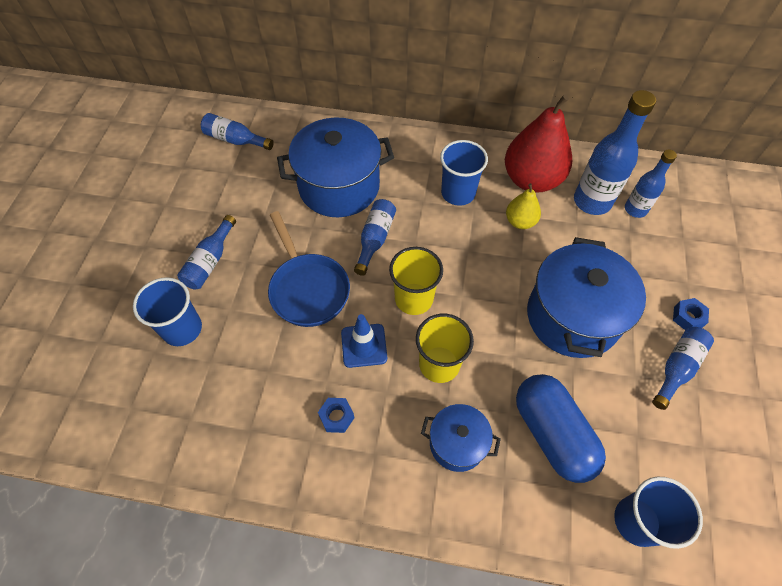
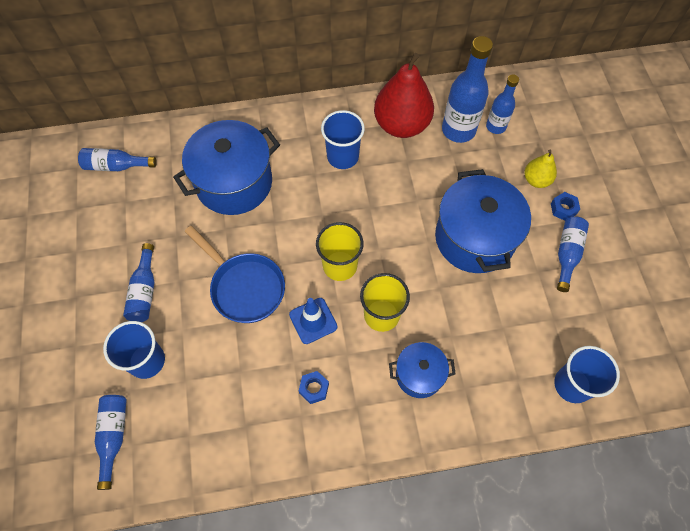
camera: 20 degrees left, 5 degrees up
(375, 239) = (286, 223): blue bottle -> blue bottle (113, 436)
(520, 221) = (405, 167): yellow pear -> yellow pear (536, 180)
(552, 433) = (489, 340): blue capsule -> none

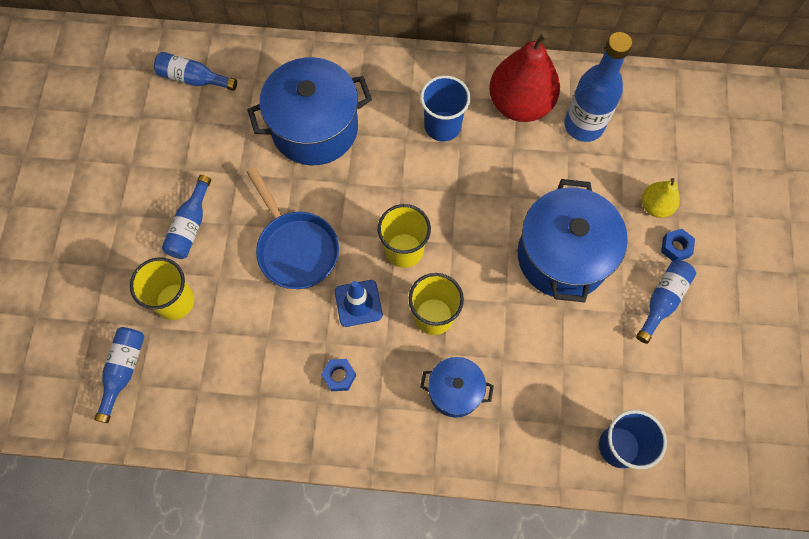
camera: 15 degrees right, 5 degrees up
(147, 361) = (175, 301): blue cup -> yellow cup
(496, 126) = (628, 131): blue bottle -> none

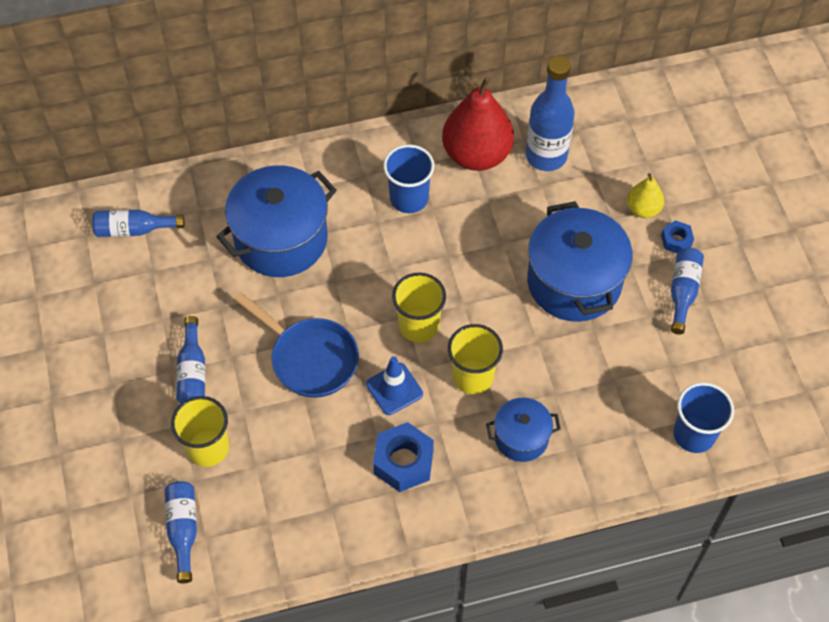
camera: 20 degrees left, 10 degrees down
(339, 376) = (403, 462): blue nut -> blue nut, size x1.83

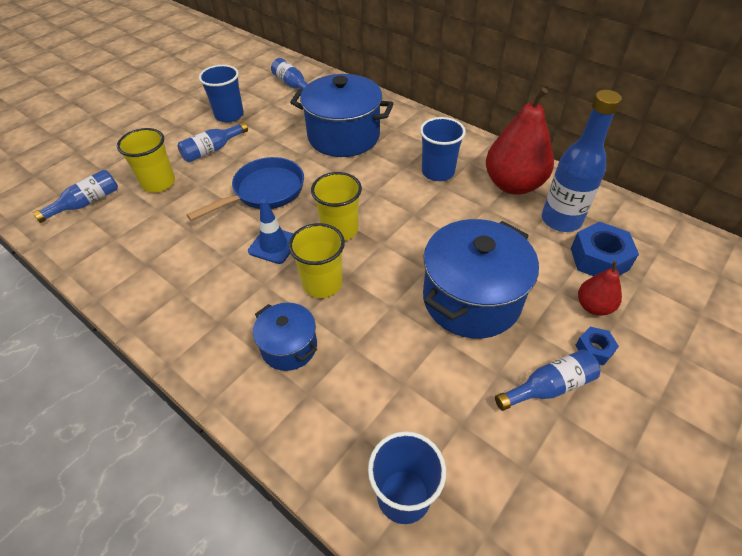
camera: 55 degrees right, 10 degrees down
(137, 324) = (229, 115): none -> blue cup
(309, 358) = (264, 192): blue pan -> blue pan turned 135 degrees counterclockwise
(403, 462) = (212, 283): blue nut -> blue nut (599, 259)
(643, 209) = (593, 306): yellow pear -> red pear

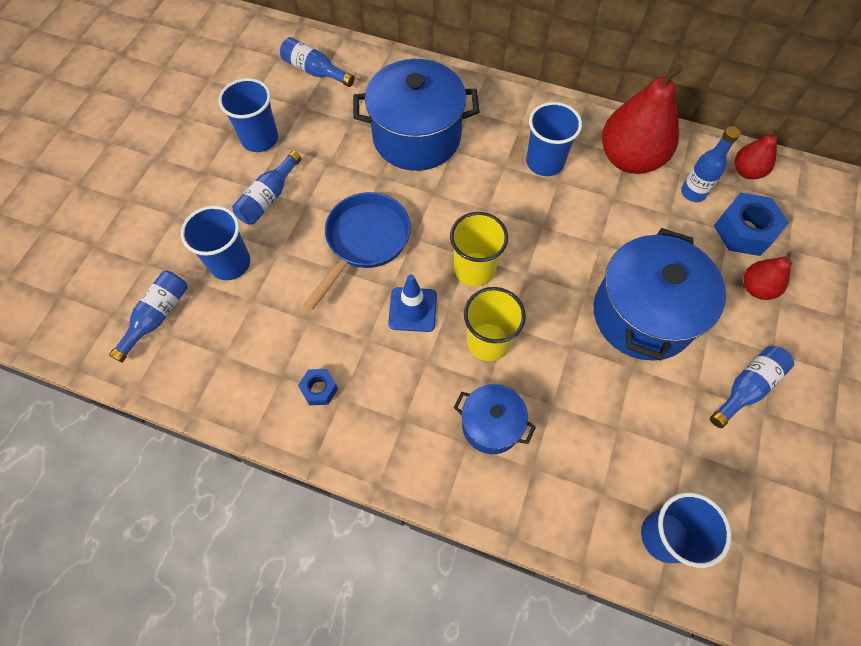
camera: 20 degrees left, 15 degrees up
(158, 183) = (230, 263): yellow cup -> blue cup
(561, 220) = (693, 192): blue bottle -> blue bottle, size x0.60
(594, 349) = (772, 335): blue nut -> blue nut (319, 389)
(620, 216) = (746, 171): none -> red pear

